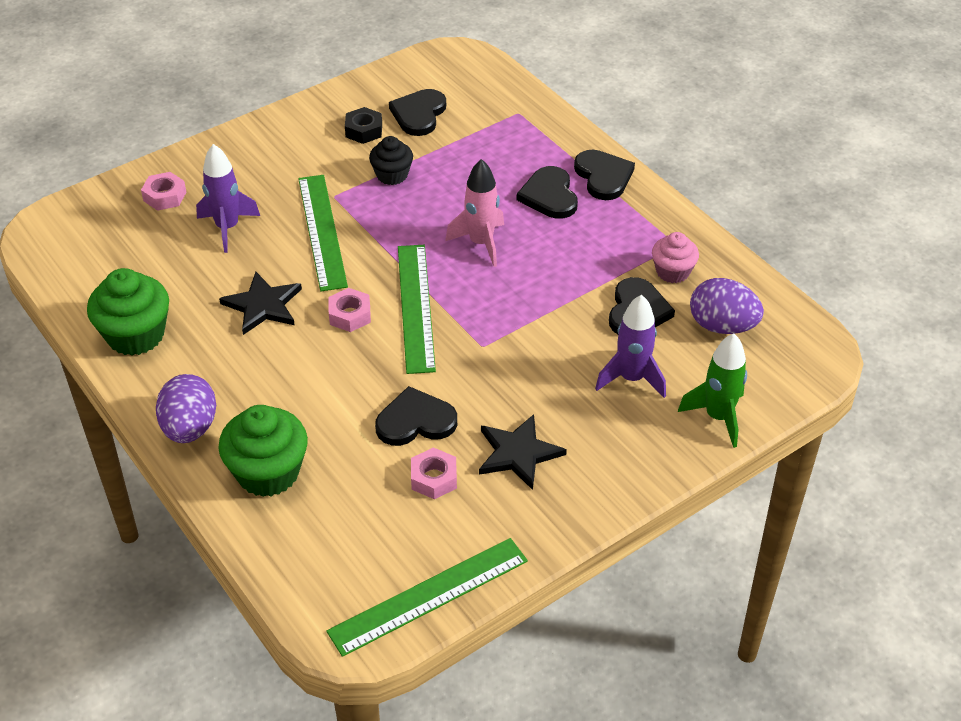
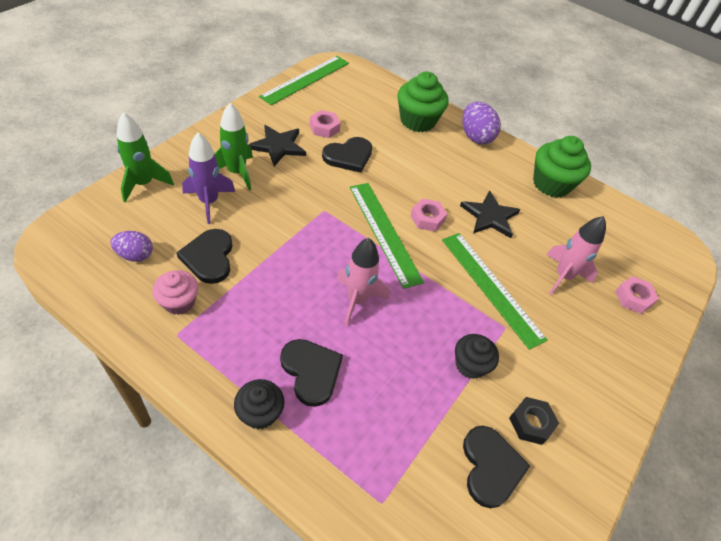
camera: 155 degrees right, 5 degrees up
(227, 228) = (563, 276): purple rocket -> pink rocket
(589, 417) = (236, 172): none -> green rocket
(603, 176) = (260, 413): black heart -> black cupcake
(722, 326) = (135, 255): purple egg -> purple egg, size x0.65

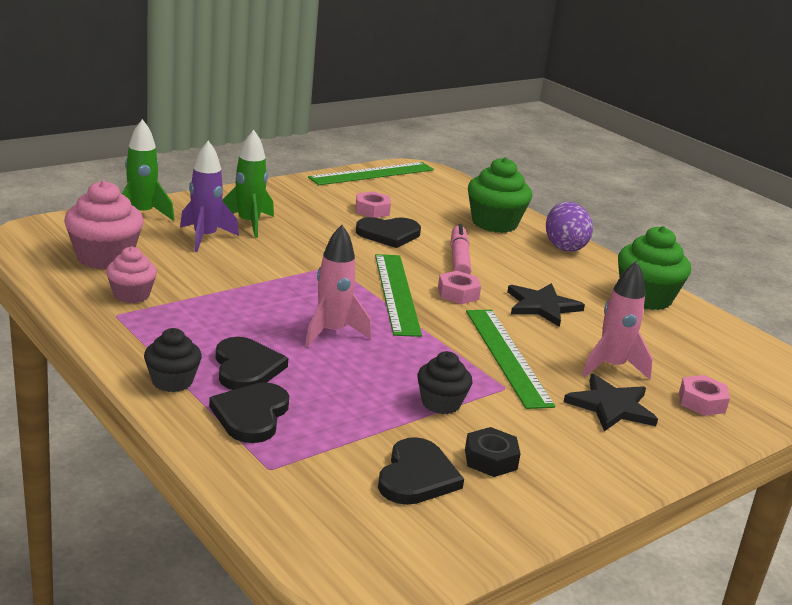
camera: 20 degrees right, 25 degrees down
(135, 255) = (104, 257): purple egg -> pink cupcake
(209, 257) = (182, 273): black heart -> black heart (251, 415)
(278, 146) = (308, 214): black star -> black star (611, 406)
(411, 174) = (459, 259): none -> pink marker

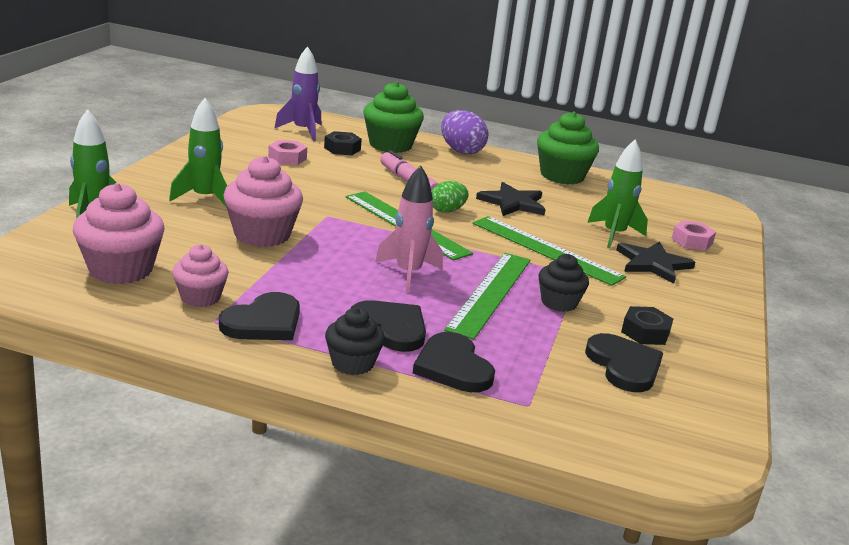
camera: 35 degrees left, 0 degrees up
(205, 238) = (185, 222): purple rocket -> purple rocket (303, 131)
(252, 264) = (262, 235): none -> pink cupcake
(372, 174) = (241, 125): green ruler -> green ruler (490, 293)
(389, 234) = (329, 176): black heart -> black heart (264, 322)
(439, 215) = (342, 149): none -> black nut
(458, 293) = (447, 211): pink nut -> green egg
(611, 367) = (614, 235): pink rocket -> green rocket

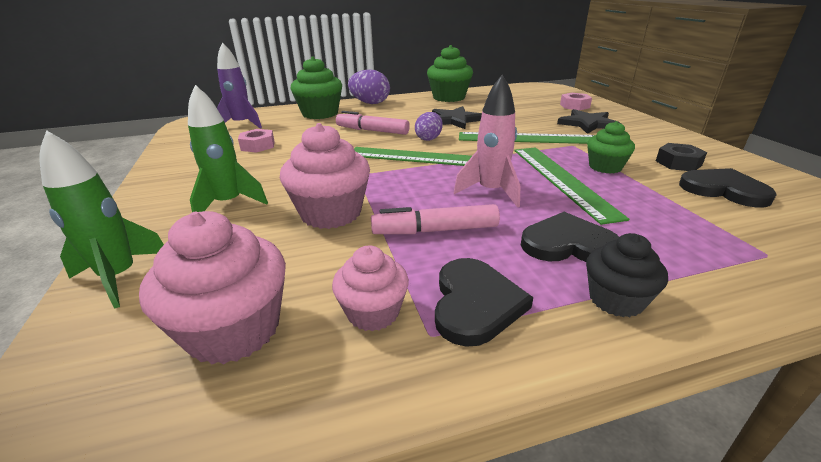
camera: 30 degrees left, 5 degrees up
(313, 277) = (435, 230): none -> pink marker
(342, 149) = (290, 126): black nut -> none
(447, 211) = (429, 138): green egg -> purple egg
(453, 367) = (669, 252): black heart -> none
(559, 303) = (605, 167): black cupcake -> green cupcake
(614, 235) = (538, 116): green rocket -> none

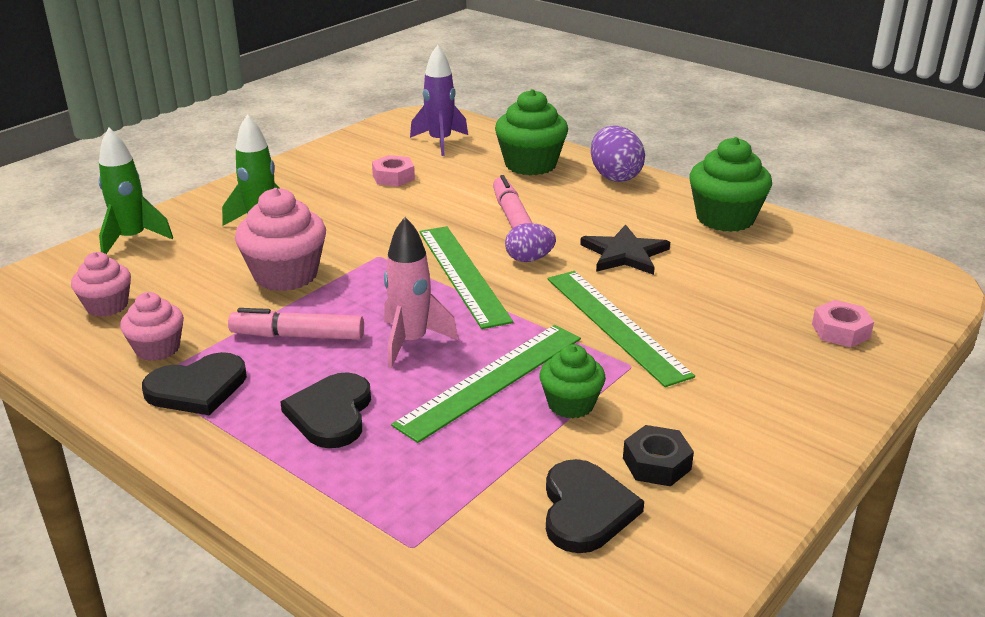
camera: 55 degrees right, 0 degrees up
(234, 330) = (107, 306): pink cupcake -> pink cupcake, size x0.61
(435, 230) = (298, 336): pink marker -> pink marker turned 45 degrees counterclockwise
(568, 244) = (331, 413): black heart -> black heart turned 150 degrees counterclockwise
(588, 124) = (752, 360): black star -> none
(616, 299) = (250, 455): black cupcake -> none

